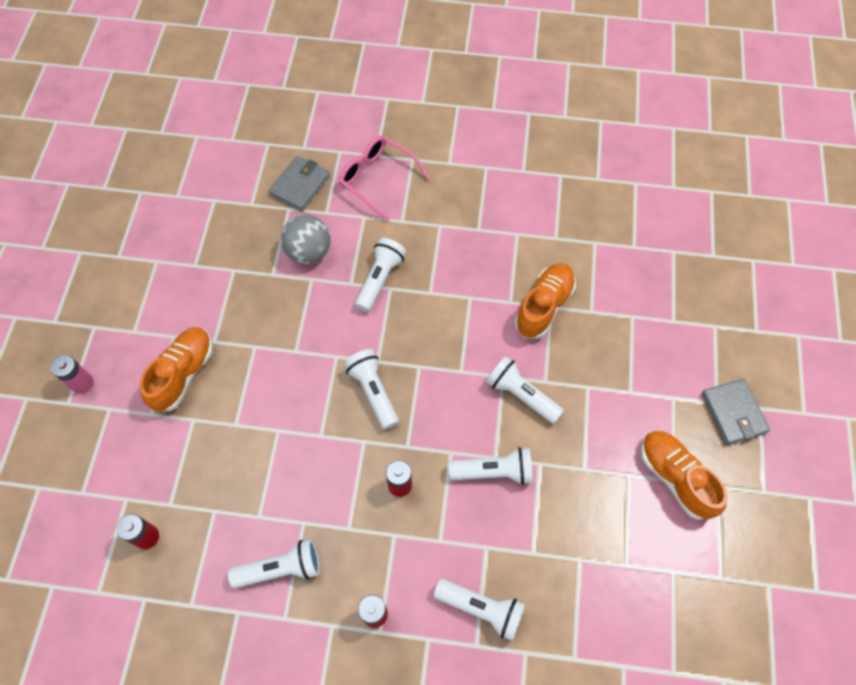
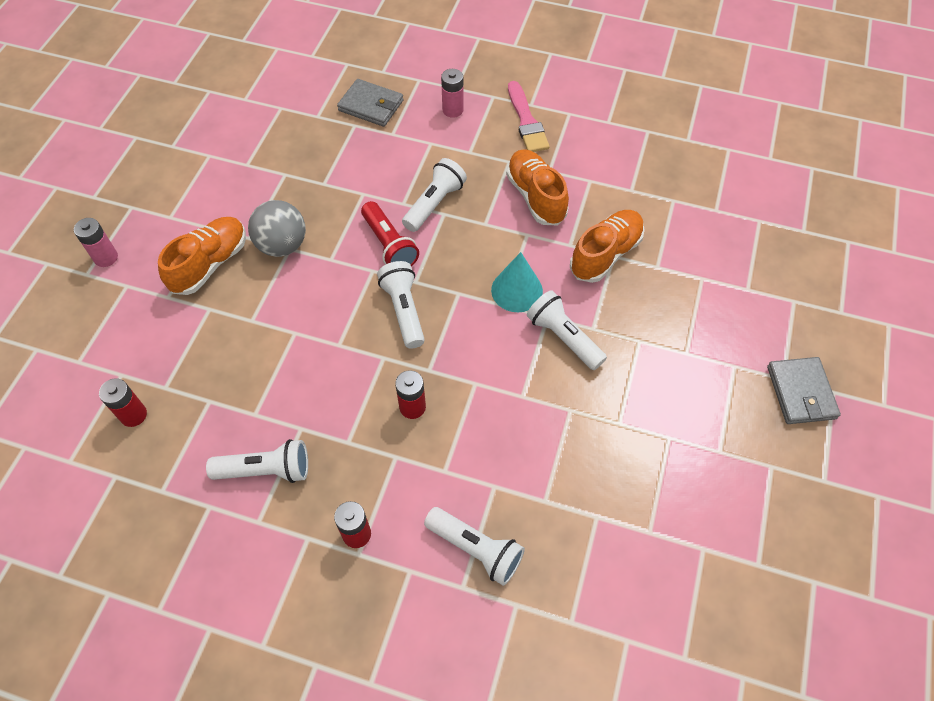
camera: 10 degrees right, 5 degrees down
(300, 185) = (371, 105): grey wallet -> grey wallet turned 75 degrees clockwise
(309, 252) = (366, 168): grey ball -> grey ball (282, 245)
(346, 328) = (389, 245): none -> red flashlight
(378, 179) = (453, 110): pink glasses -> pink battery
(448, 181) = (526, 121): none -> pink brush
(471, 355) = (517, 290): none -> turquoise cone
(493, 472) = (518, 410): white flashlight -> none
(675, 478) = (722, 449): orange shoe -> orange shoe (536, 197)

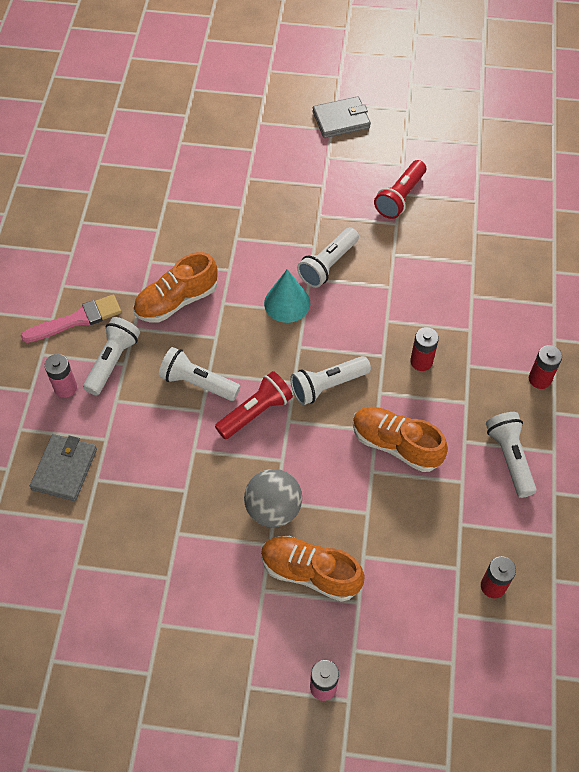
camera: 100 degrees left, 0 degrees up
(476, 549) = (524, 300): white flashlight -> white flashlight (113, 361)
(605, 254) = (235, 243): orange shoe -> orange shoe (396, 445)
(662, 436) = (400, 197): none -> red flashlight

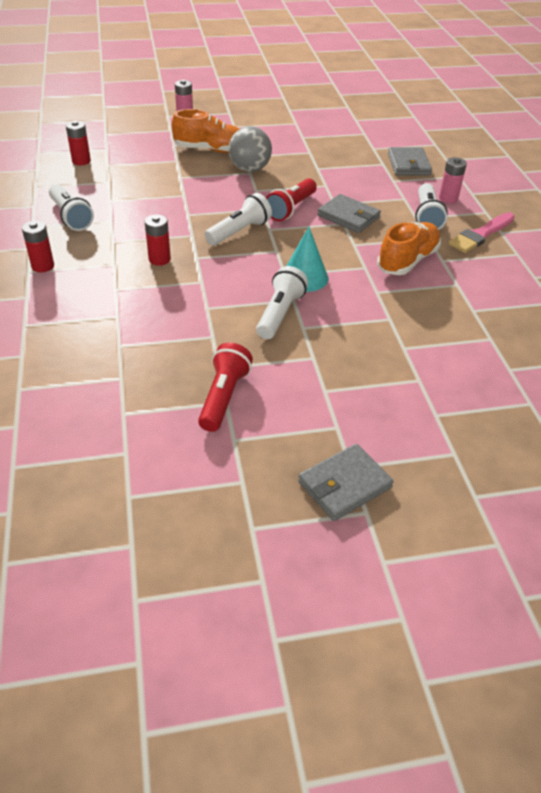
camera: 160 degrees right, 15 degrees down
(198, 383) = (348, 216): white flashlight -> grey wallet
(396, 445) = (168, 209): orange shoe -> none

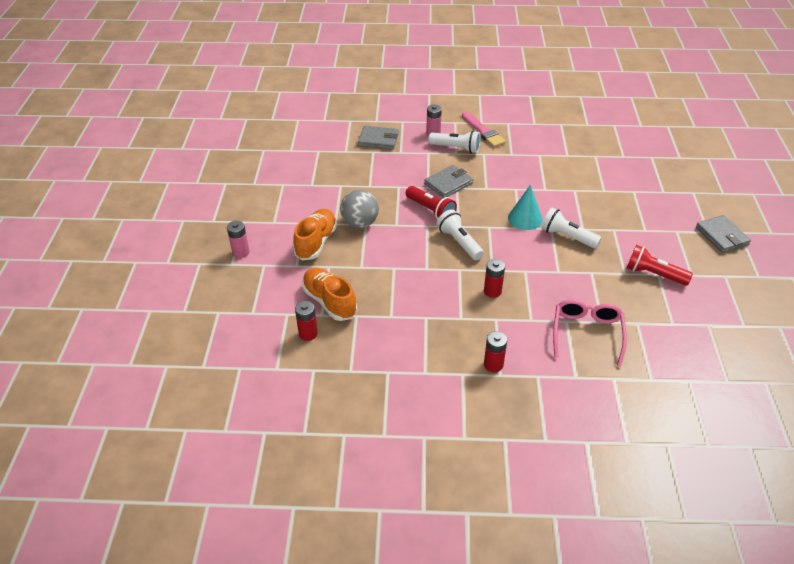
camera: 75 degrees left, 0 degrees up
(71, 217) = (415, 344): white flashlight -> none
(96, 333) = (587, 333): none -> pink glasses
(407, 261) = (510, 169): orange shoe -> orange shoe (329, 302)

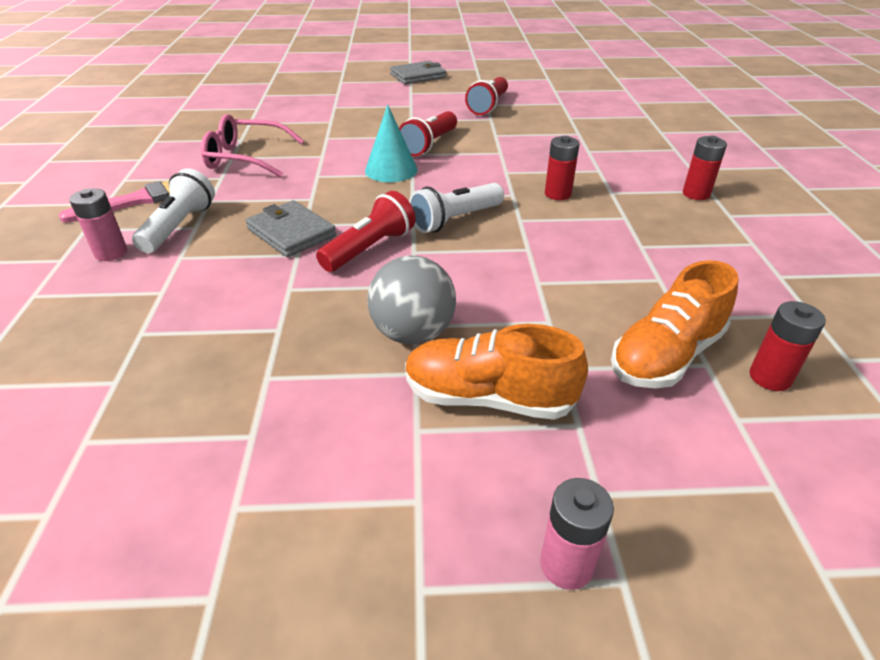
camera: 95 degrees left, 5 degrees down
(378, 140) = (92, 327): grey wallet -> none
(567, 237) = (429, 145): white flashlight -> red flashlight
(587, 333) = (602, 141): pink glasses -> pink glasses (246, 158)

